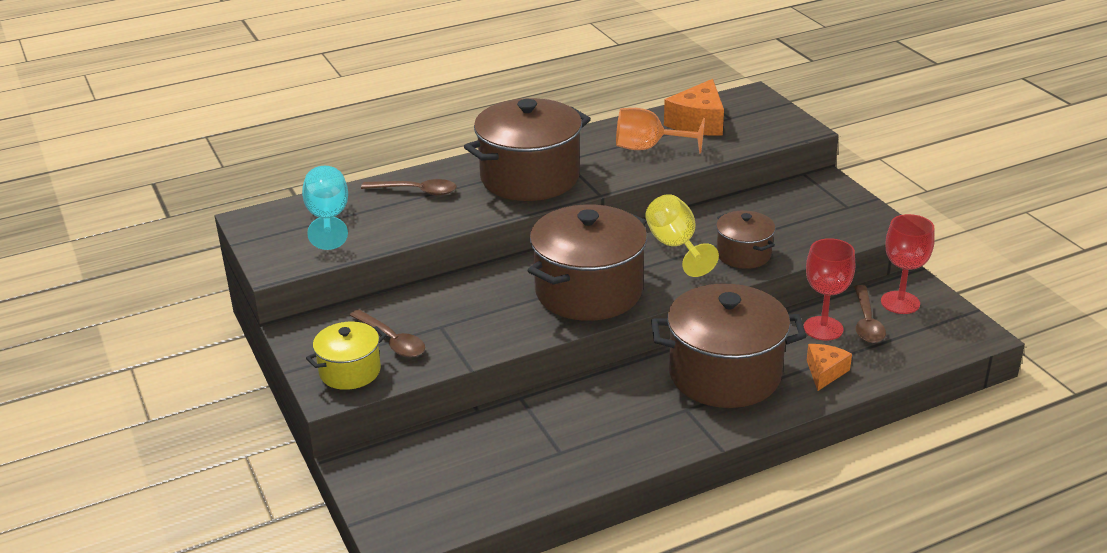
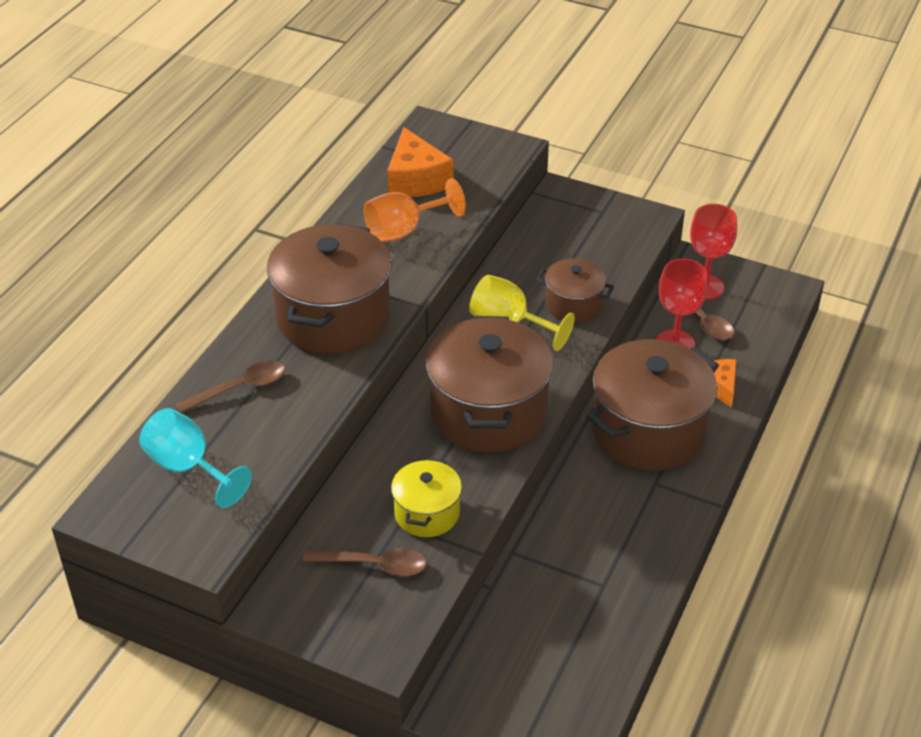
camera: 40 degrees left, 10 degrees up
(350, 371) = (374, 621): yellow pot -> yellow pot (427, 513)

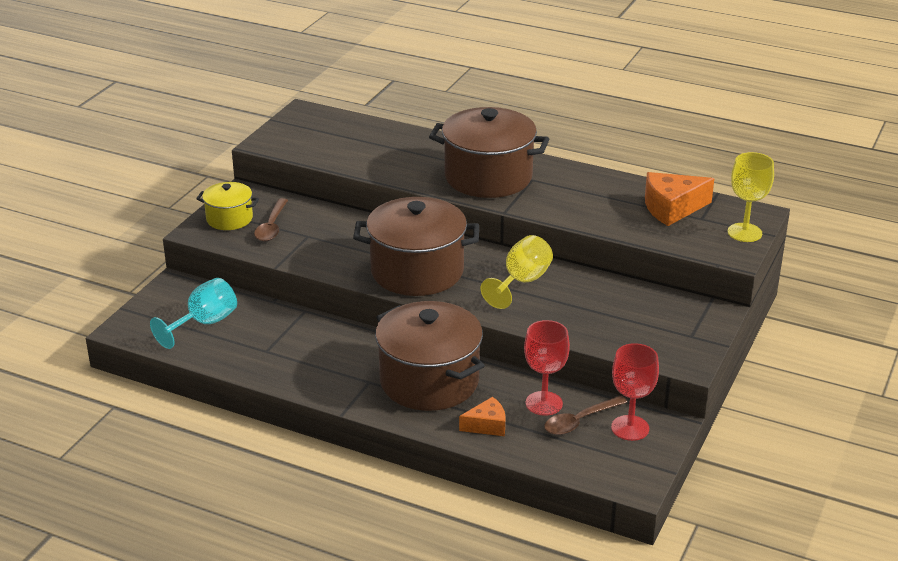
camera: 90 degrees right, 10 degrees down
(188, 467) = (338, 134): turquoise goblet -> turquoise goblet (204, 323)
(239, 388) = (411, 146): brown spoon -> none
(404, 230) = (599, 204): orange goblet -> none
(427, 513) = (315, 246): yellow pot -> yellow pot (229, 219)
(467, 137) = (744, 232): none -> yellow goblet
(573, 304) = (551, 315): brown pot -> none

